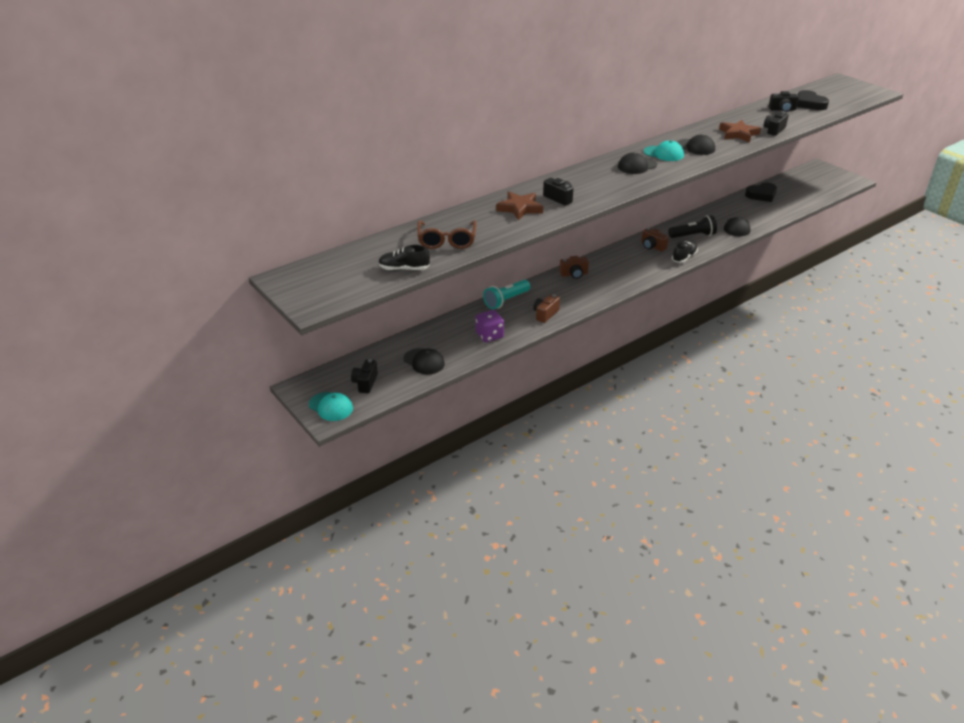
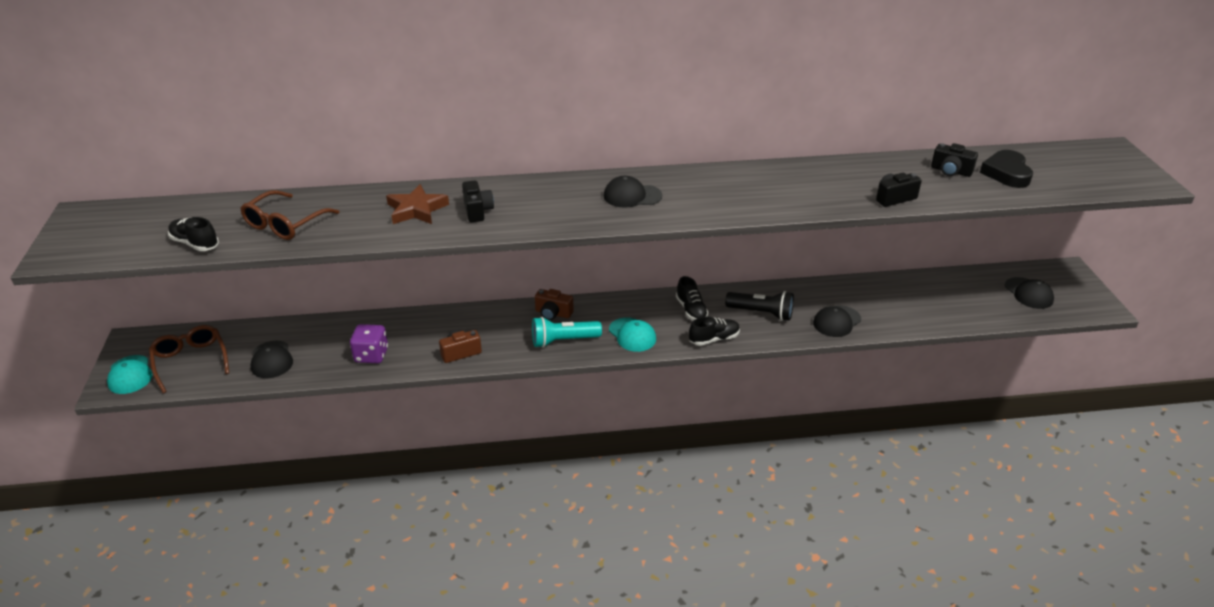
camera: 30 degrees right, 0 degrees up
(365, 383) = (190, 361): black camera -> brown glasses
(506, 300) = (440, 319): turquoise flashlight -> turquoise flashlight (563, 341)
(652, 246) = (691, 310): brown camera -> black shoe
(664, 154) = (690, 189): turquoise cap -> turquoise cap (632, 335)
(695, 147) = (746, 192): black cap -> black cap (1028, 293)
(738, 134) = (833, 190): brown star -> none
(761, 195) = (927, 286): black heart -> none

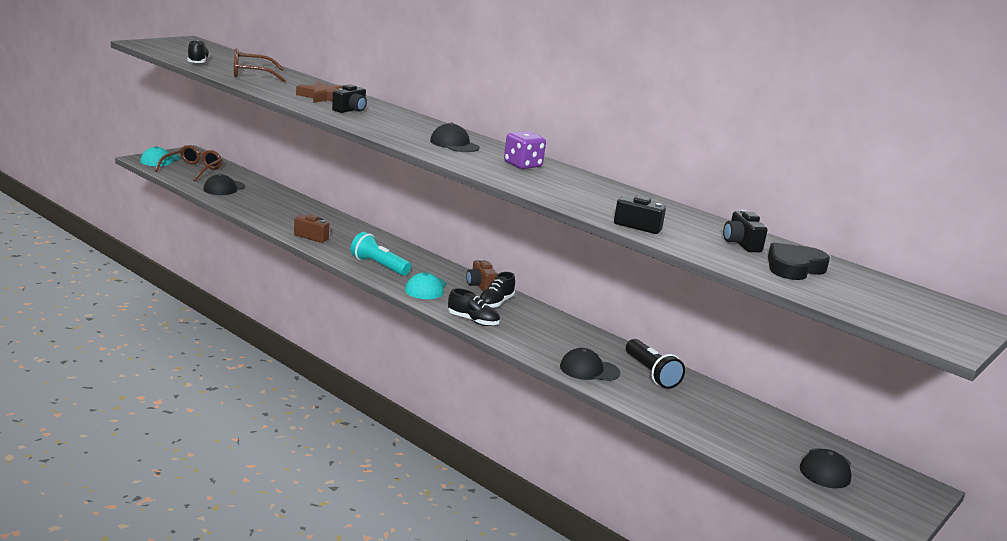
camera: 45 degrees right, 15 degrees down
(371, 355) = (269, 212): purple dice -> purple dice (522, 165)
(553, 313) = (405, 254): brown camera -> brown camera (480, 286)
(761, 313) = (542, 333): black flashlight -> black flashlight (651, 374)

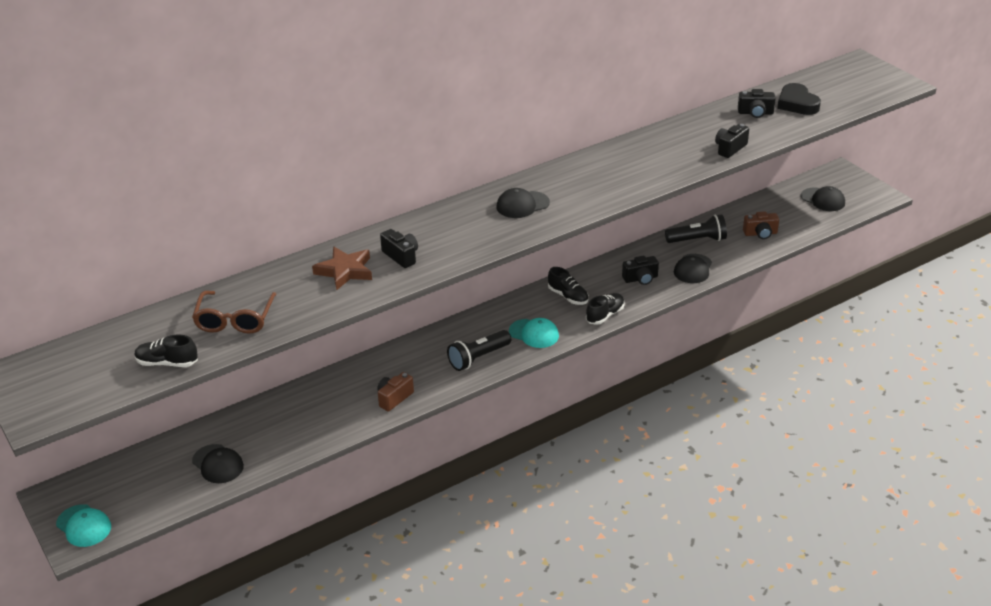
camera: 70 degrees left, 15 degrees up
(193, 170) = (135, 493): brown glasses -> none
(379, 266) = (478, 358): turquoise flashlight -> black flashlight
(480, 286) = (529, 299): brown camera -> brown camera (760, 233)
(522, 165) = (582, 176): purple dice -> none
(550, 339) = (640, 279): none -> black camera

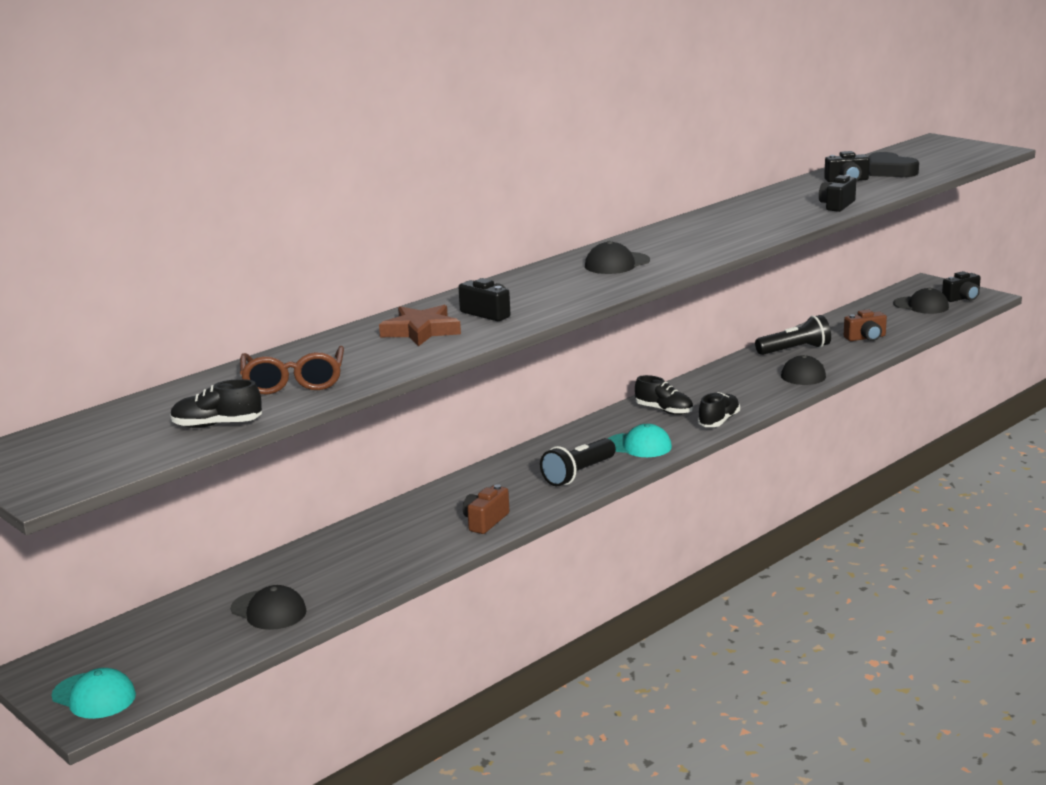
camera: 10 degrees left, 15 degrees down
(640, 279) = (745, 387): black camera -> black camera (962, 298)

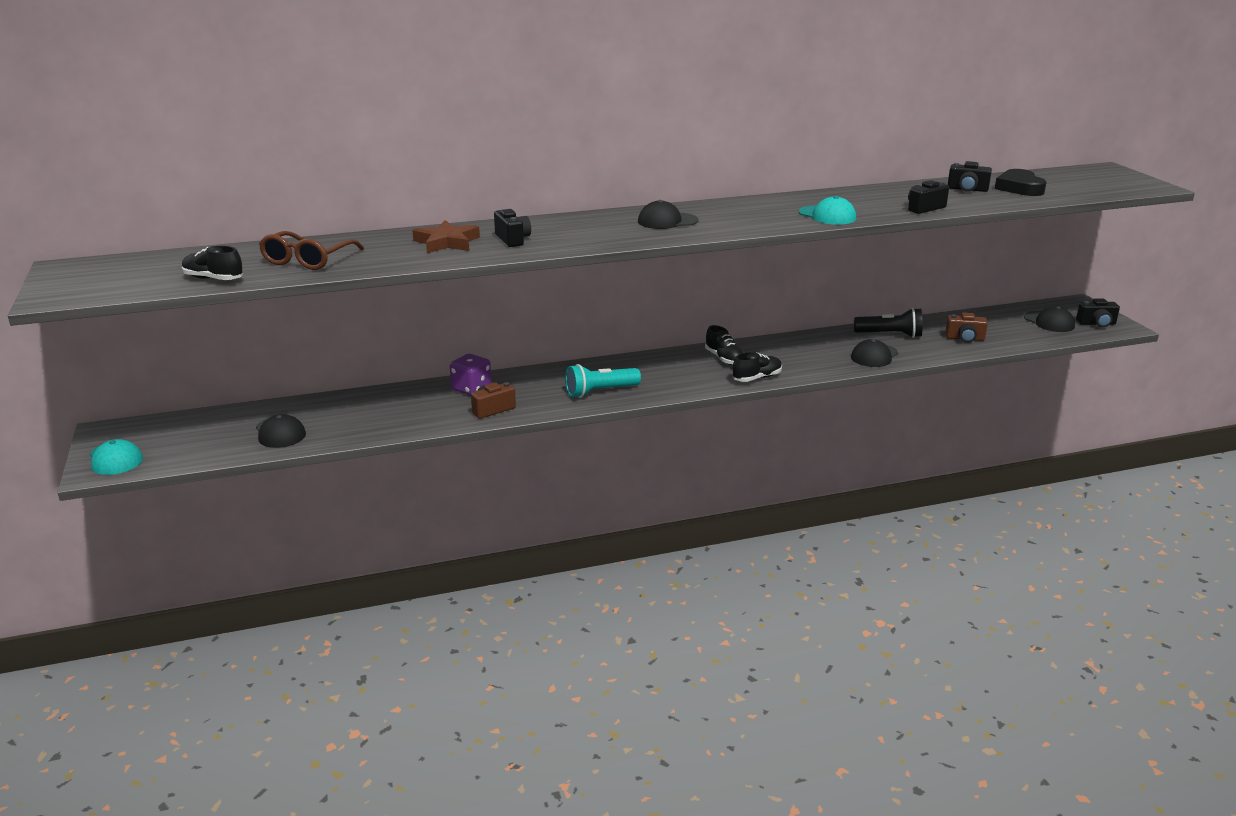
camera: 25 degrees right, 5 degrees up
(434, 506) = (471, 389): none -> purple dice
(578, 474) = (600, 392): black flashlight -> turquoise flashlight
(638, 446) = (671, 381): turquoise cap -> turquoise cap (827, 216)

